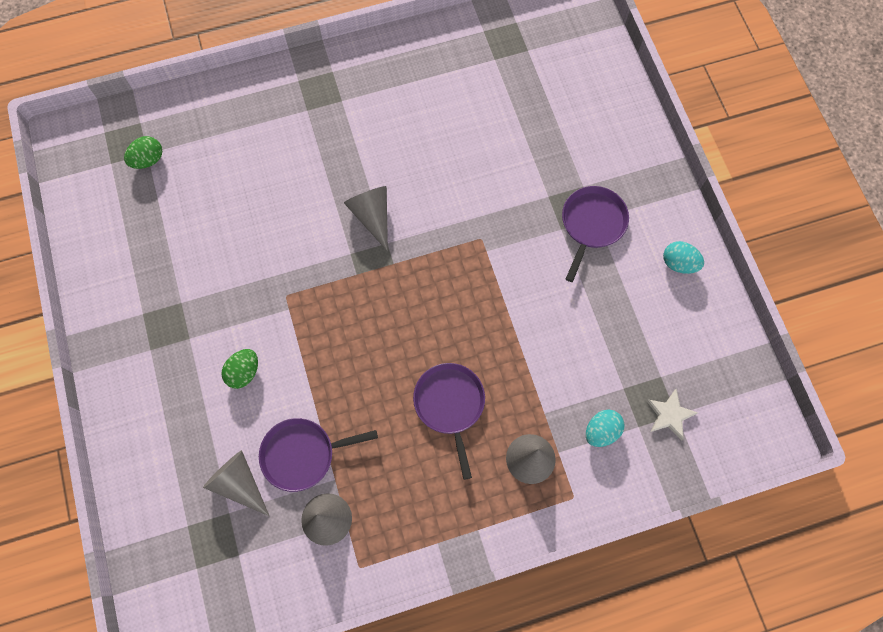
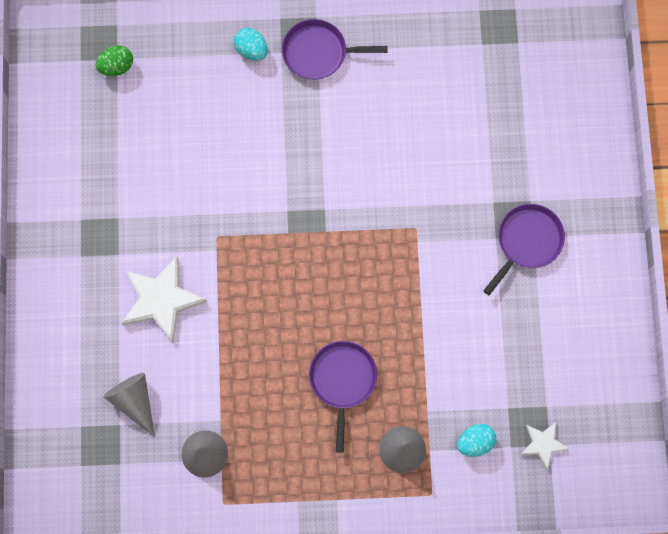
camera: 15 degrees right, 5 degrees up
(244, 372) = (161, 300): green egg -> white star
(302, 454) = (196, 390): purple pan -> purple pan (318, 52)
(372, 216) = (317, 179): grey cone -> none
(678, 263) = (599, 302): turquoise egg -> turquoise egg (251, 50)

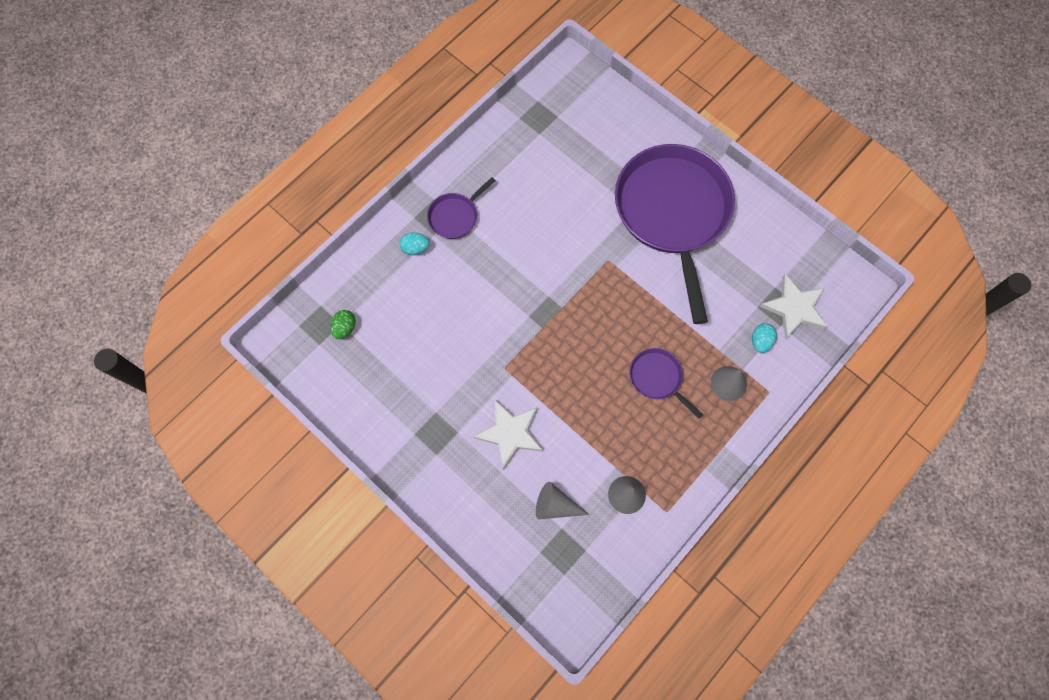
camera: 45 degrees left, 5 degrees down
(527, 241) = (672, 212): purple pan -> purple pan, size x2.38
(543, 444) = (795, 308): white star -> white star, size x1.82

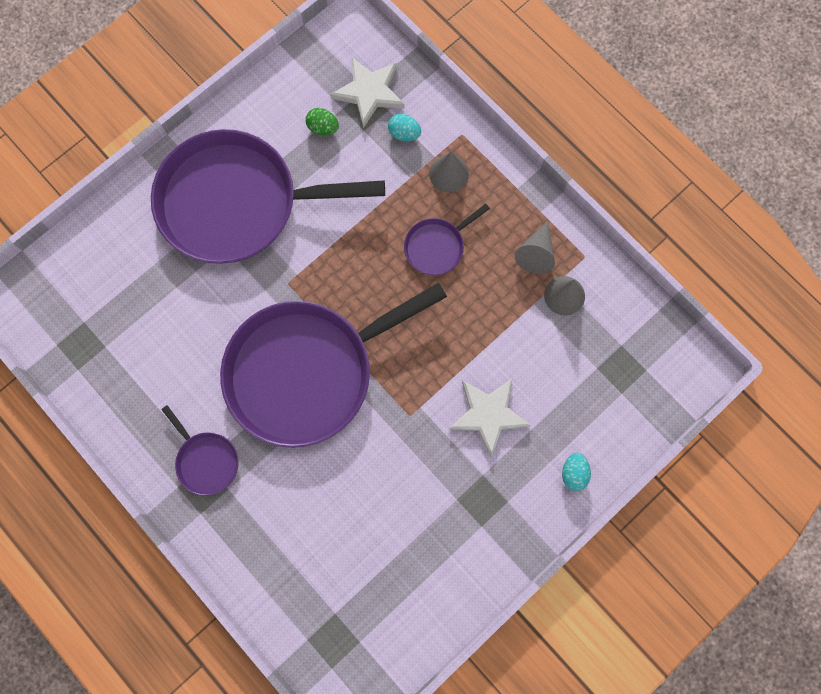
camera: 85 degrees left, 5 degrees up
(345, 328) = (341, 608): green egg -> green egg (323, 128)
(415, 248) = (243, 513): turquoise egg -> turquoise egg (573, 473)
(533, 282) = (306, 372): none -> purple pan
(555, 505) = (572, 372): grey cone -> grey cone (536, 253)

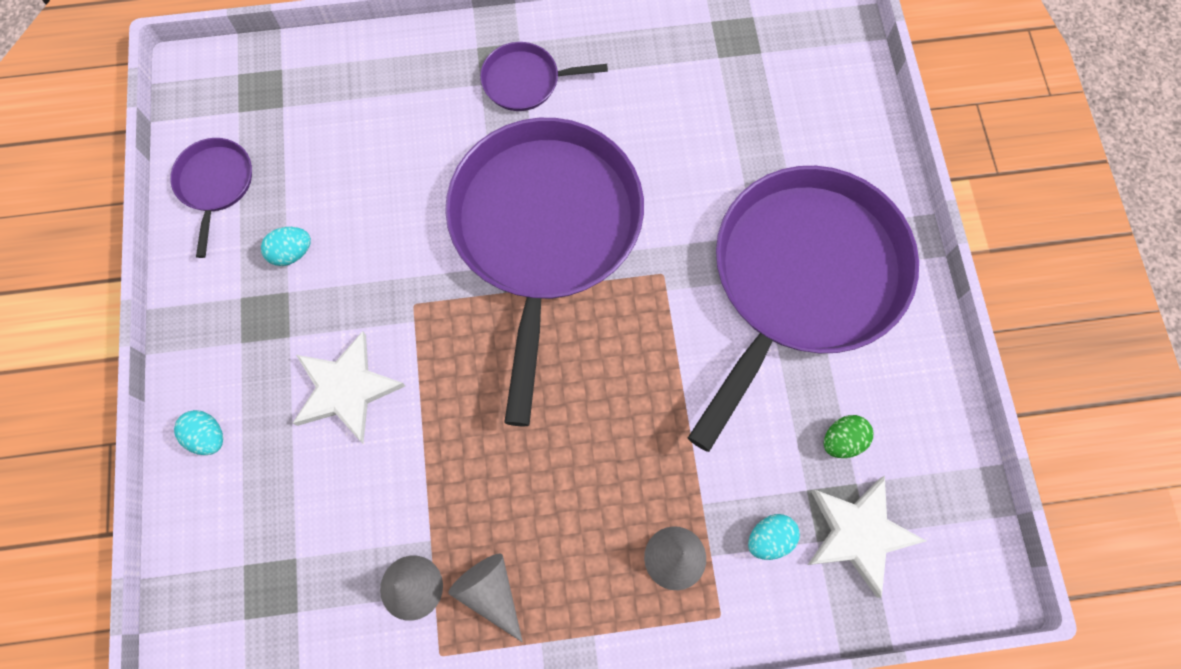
camera: 125 degrees right, 5 degrees down
(431, 518) = (291, 253): none -> turquoise egg
(437, 247) = (587, 472): purple pan -> purple pan (215, 184)

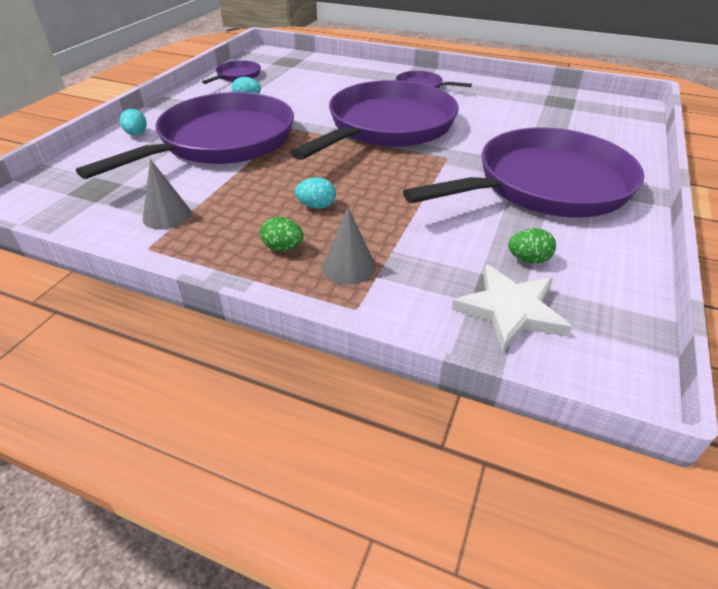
camera: 30 degrees right, 30 degrees down
(346, 389) = (222, 141): white star -> purple pan
(490, 593) = (209, 235): grey cone -> none
(587, 566) = (283, 248): none -> green egg
(769, 539) = (430, 285): turquoise egg -> turquoise egg (316, 206)

